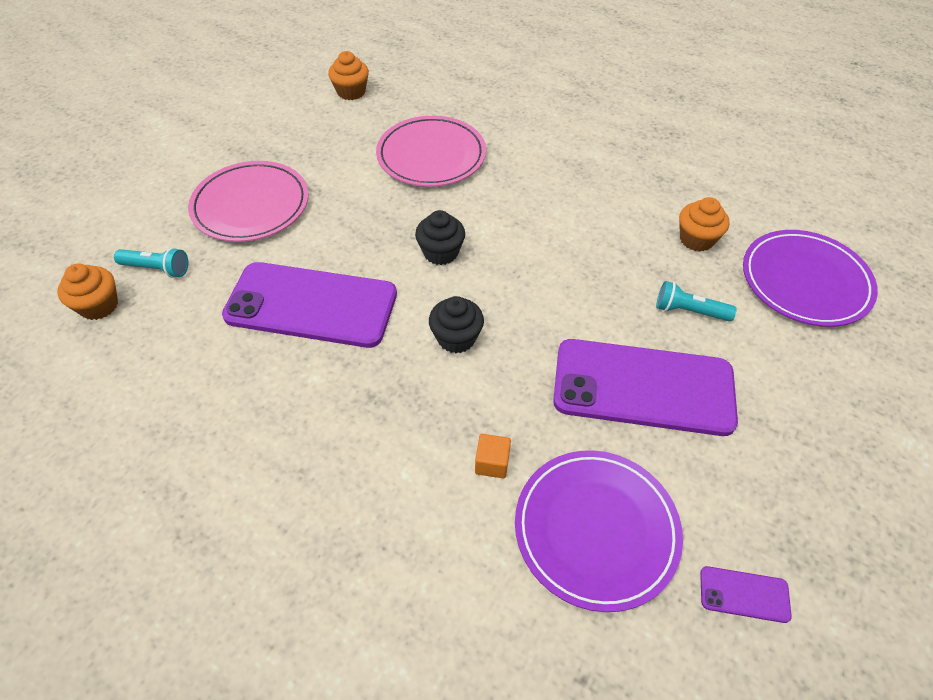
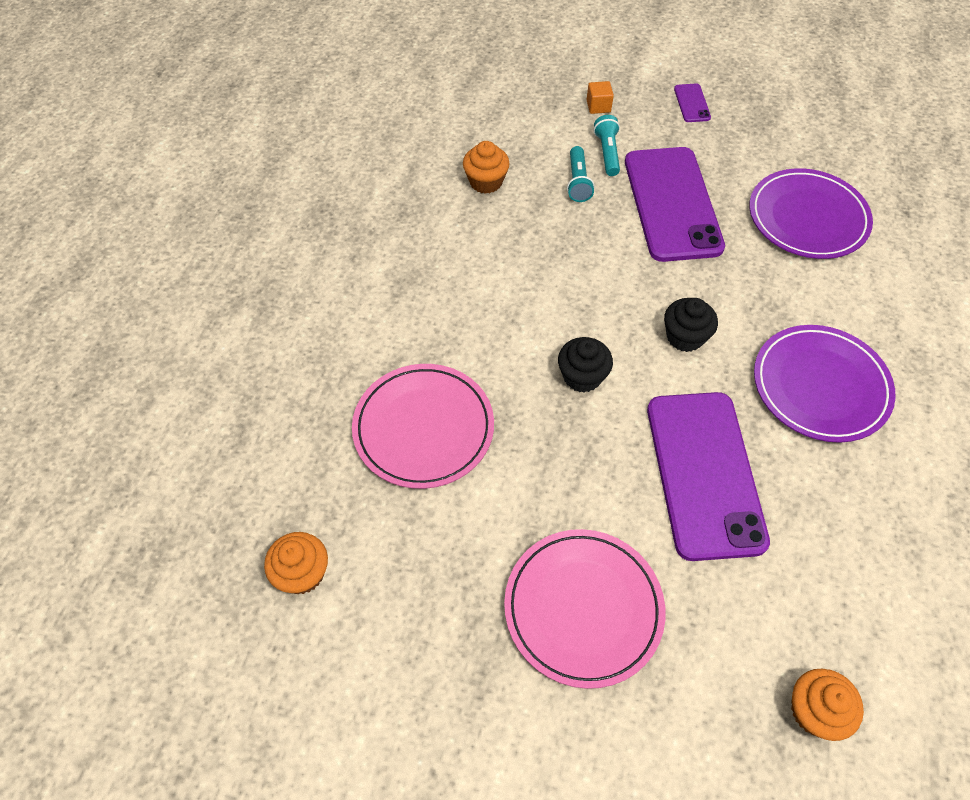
camera: 105 degrees left, 5 degrees up
(157, 269) = (731, 671): turquoise flashlight -> turquoise flashlight (607, 153)
(492, 463) = (792, 285): orange cube -> orange cube (598, 106)
(744, 594) = (805, 144): purple phone -> purple phone (692, 103)
(805, 281) = (512, 114): purple plate -> purple plate (820, 386)

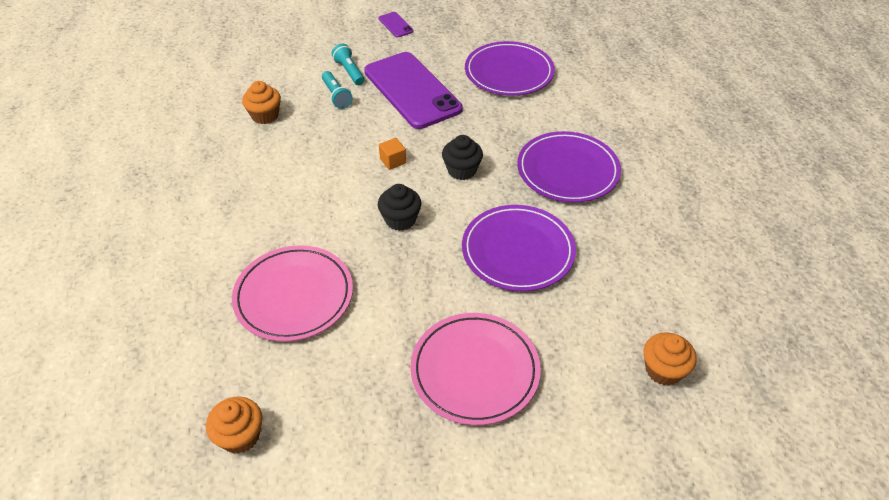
camera: 25 degrees left, 10 degrees down
(598, 106) = (328, 44): orange cube -> orange cube (393, 161)
(705, 473) = (518, 251): purple phone -> purple plate

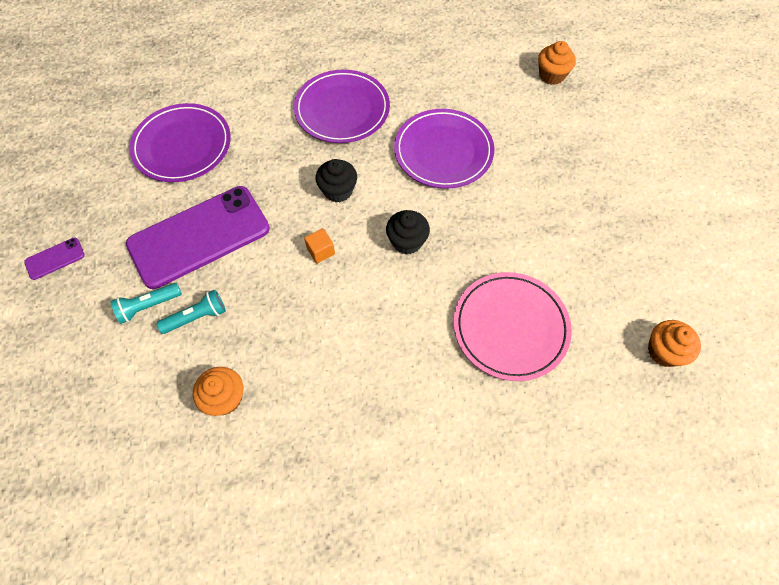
camera: 90 degrees left, 15 degrees up
(475, 370) = (570, 185): pink plate -> none

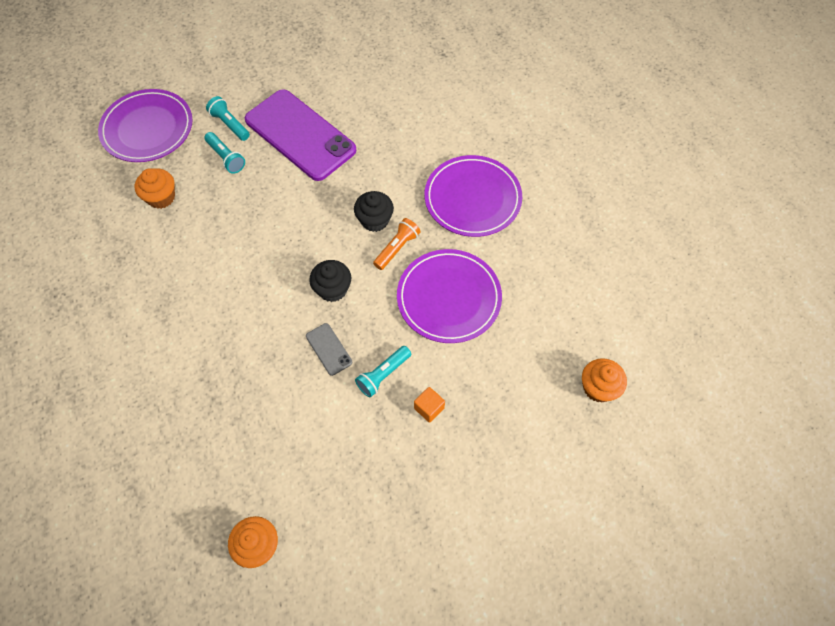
camera: 75 degrees right, 0 degrees up
(55, 258) = (259, 54): purple phone -> none
(182, 146) = (389, 93): purple plate -> purple plate (147, 129)
(321, 251) = (306, 224): orange cube -> orange cube (429, 408)
(377, 179) = (397, 248): none -> orange flashlight
(473, 257) = (329, 349): none -> grey phone
(510, 218) = (383, 375): none -> turquoise flashlight
(510, 327) = (259, 395): pink plate -> none

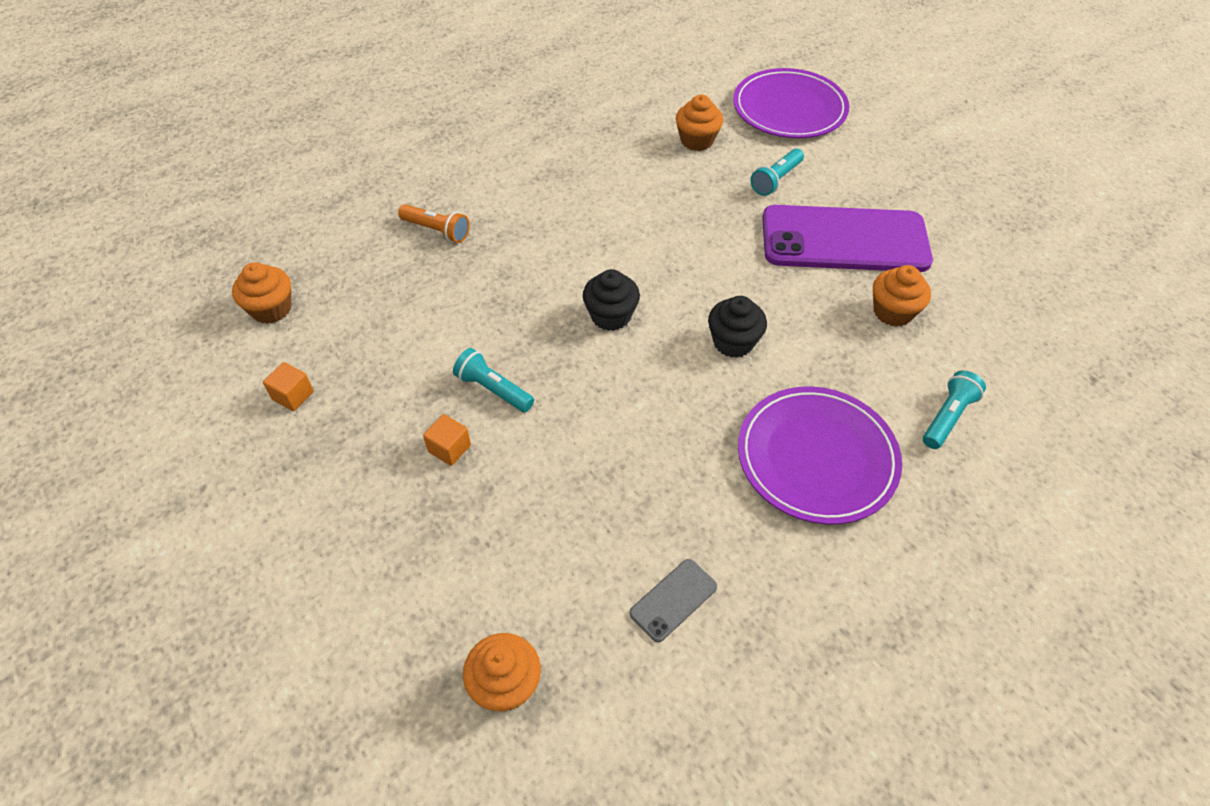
camera: 80 degrees right, 10 degrees down
(230, 124) = (829, 172): turquoise flashlight -> turquoise flashlight (947, 417)
(300, 135) = (844, 240): purple phone -> purple phone turned 60 degrees clockwise
(329, 349) = (522, 327): grey phone -> grey phone (673, 600)
(358, 522) = (293, 395): none -> orange cube
(370, 128) = (893, 312): none -> orange cupcake
(397, 248) = (694, 375): orange flashlight -> orange flashlight (437, 231)
(449, 298) = (627, 449): purple plate -> none

